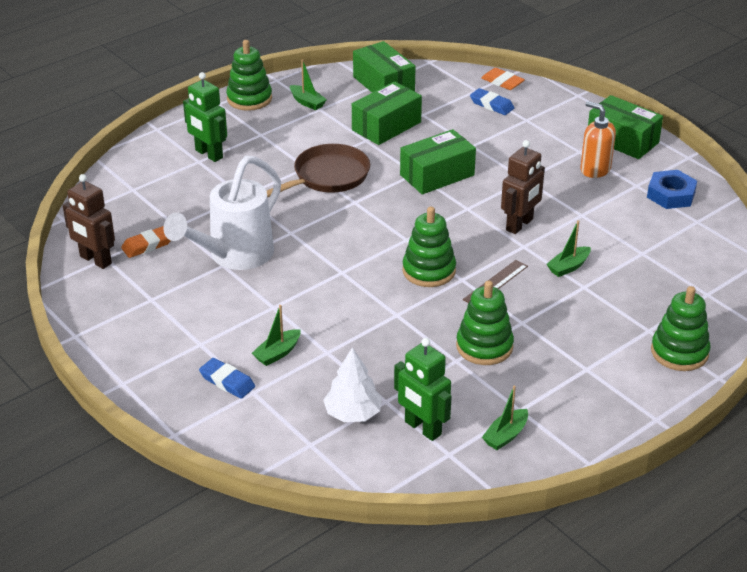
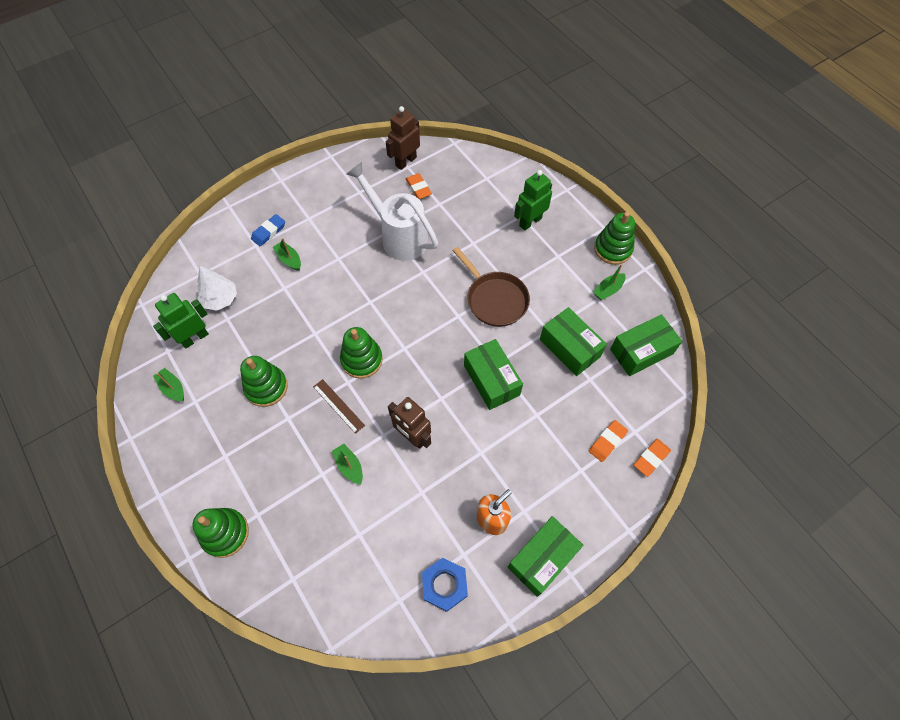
camera: 95 degrees right, 25 degrees up
(491, 105) = (607, 442): blue eraser -> orange eraser

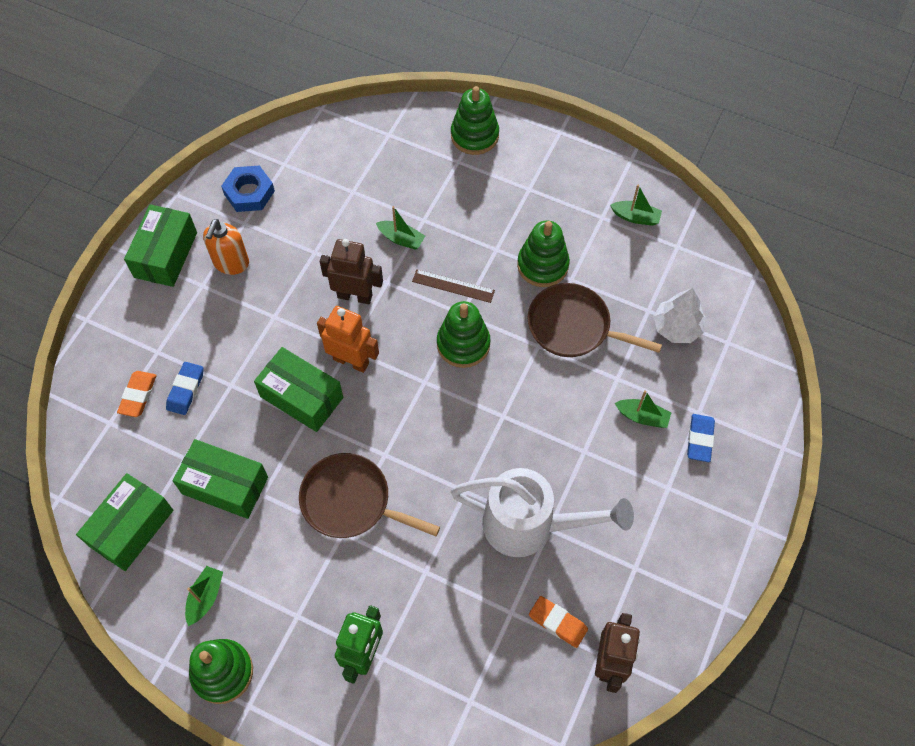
camera: 150 degrees right, 0 degrees up
(195, 338) = (662, 273): green robot -> none
(282, 333) = (573, 327): none -> brown pan
(444, 388) = (351, 361): none -> orange robot
(570, 428) = (186, 390): none -> blue eraser
(651, 458) = (82, 402): orange eraser -> none

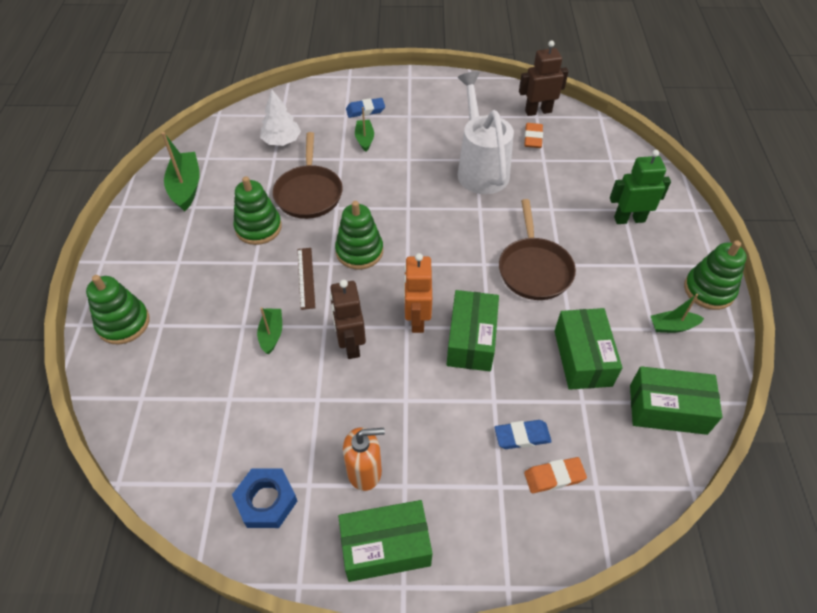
camera: 115 degrees left, 10 degrees down
(635, 217) = (186, 187): green boat -> green boat, size x1.68

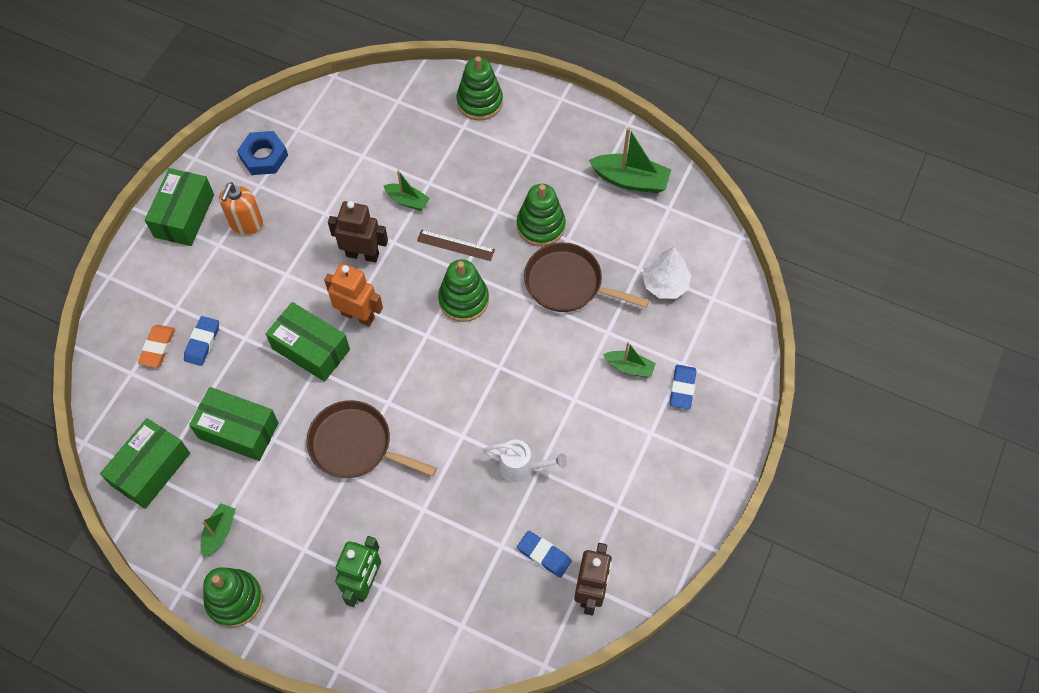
camera: 115 degrees right, 10 degrees up
(480, 168) = (522, 467): white watering can -> white watering can, size x0.52
(533, 138) = (544, 555): orange eraser -> blue eraser

